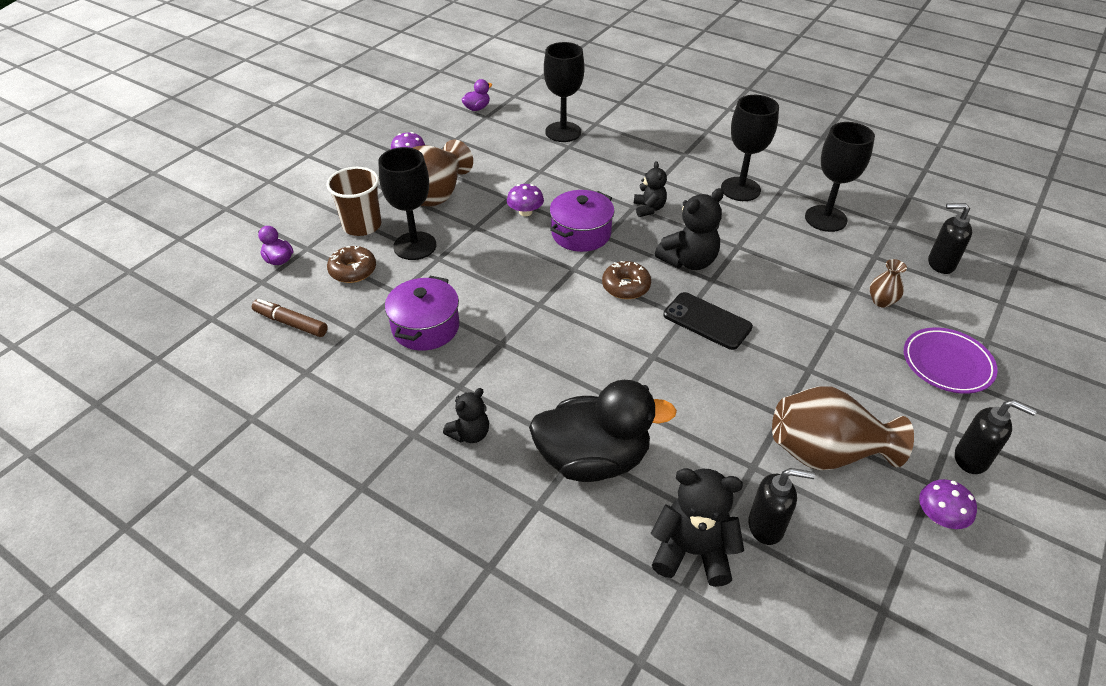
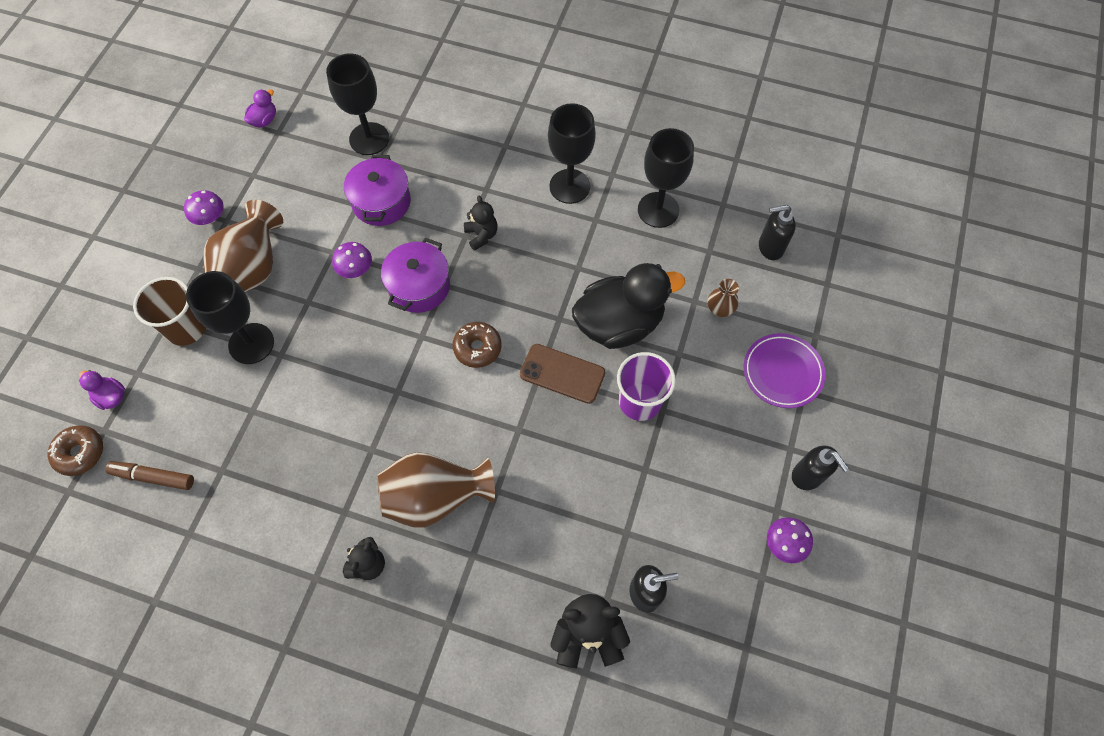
camera: 15 degrees left, 20 degrees up
(353, 271) = (196, 393): brown donut -> brown donut (80, 453)
(425, 327) = (292, 448): purple pot -> purple pot (381, 202)
(593, 459) = (486, 562): black duck -> black duck (619, 323)
(689, 261) = (533, 299): black teddy bear -> none
(707, 321) = (562, 374): black phone -> brown phone
(785, 358) = (640, 401): none -> purple cup
(826, 453) = (686, 501): brown vase -> brown vase (435, 497)
(971, 459) = (807, 476): black soap dispenser -> black soap dispenser turned 45 degrees clockwise

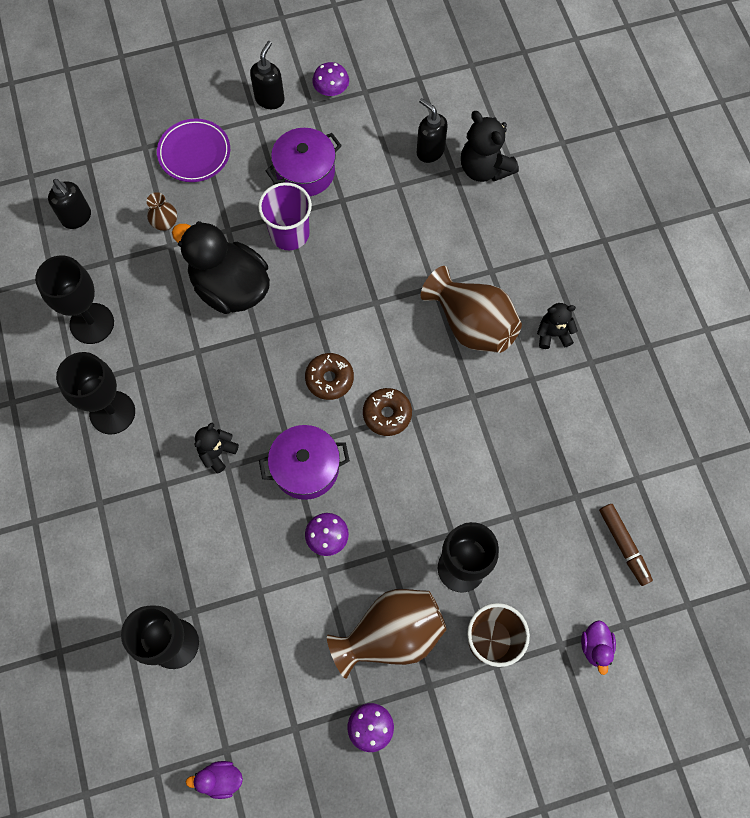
camera: 125 degrees left, 5 degrees up
(80, 453) = (655, 625): brown donut -> brown donut (387, 414)
(381, 202) = (241, 570): purple pot -> purple pot (305, 172)
(562, 374) = (306, 301): brown phone -> none

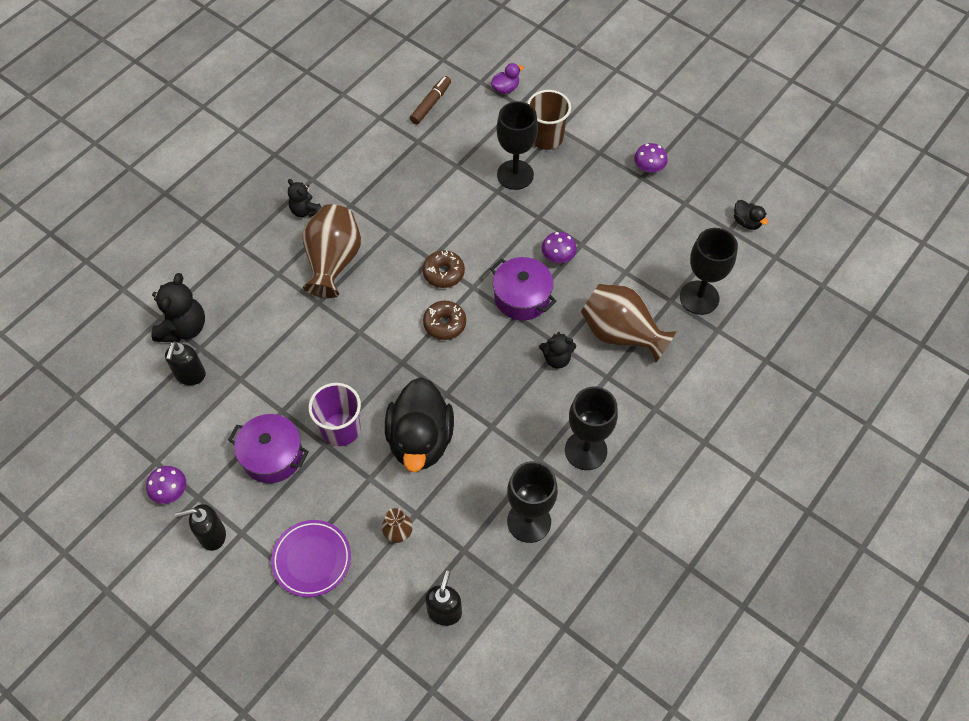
camera: 125 degrees left, 10 degrees down
(220, 779) = (746, 222): purple duck -> black duck
(391, 634) = (587, 187): brown vase -> brown vase (621, 334)

